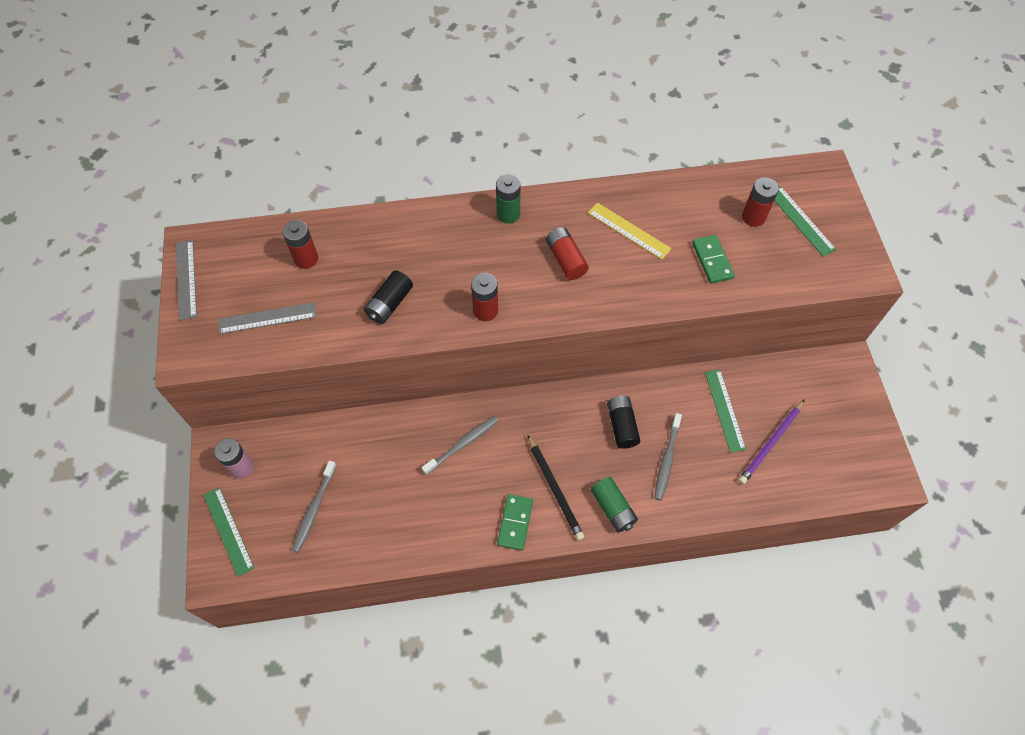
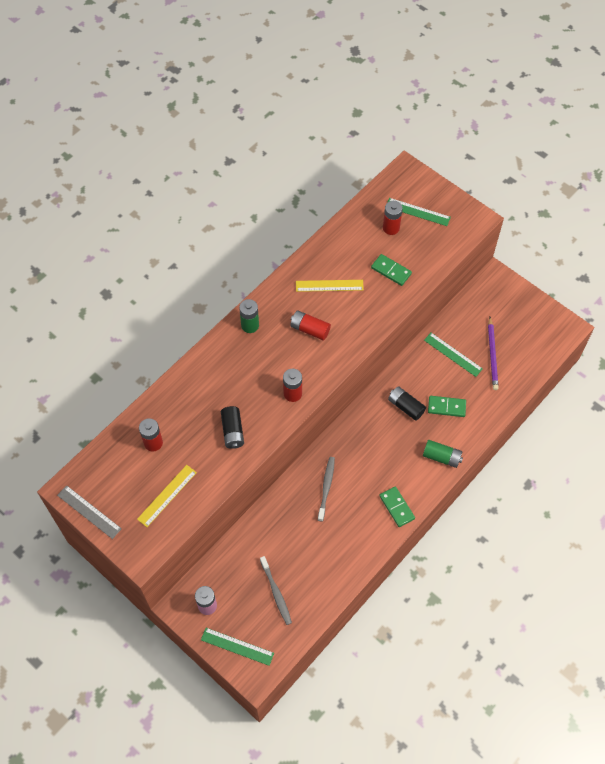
camera: 40 degrees left, 0 degrees up
(267, 318) = (167, 495): grey ruler -> yellow ruler
(555, 489) = (401, 471): black pencil -> none
(666, 460) = (446, 407): grey toothbrush -> green domino

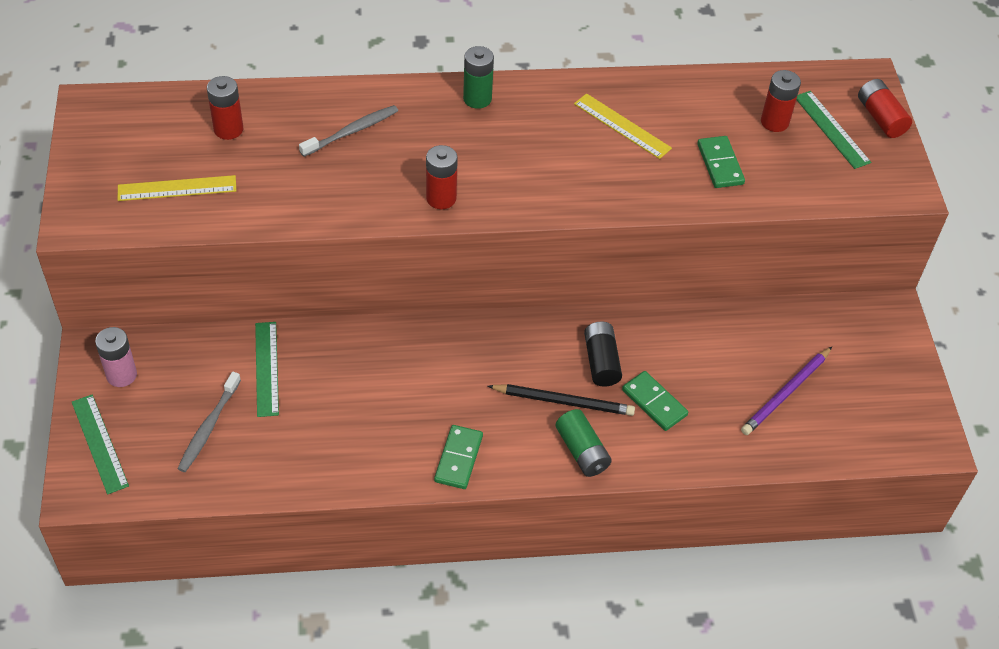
camera: 40 degrees right, 10 degrees down
(89, 512) = (81, 141): grey ruler -> none
(233, 431) = (326, 183): black battery -> none
(310, 329) = (543, 151): red battery -> red battery (880, 118)
(326, 487) = (400, 368): grey toothbrush -> grey toothbrush (352, 131)
(410, 440) = (564, 401): none -> black pencil
(453, 354) = (731, 353): green ruler -> green ruler (266, 368)

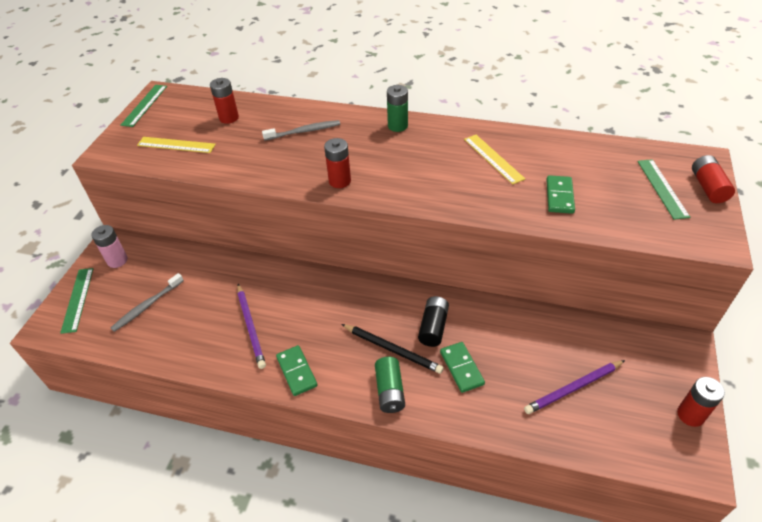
camera: 25 degrees right, 5 degrees down
(266, 368) = (204, 277): green ruler -> green ruler (144, 105)
(370, 419) = (251, 327): none -> purple pencil
(458, 458) = (296, 371): green domino -> green domino turned 60 degrees counterclockwise
(774, 122) = (615, 175): red battery -> red battery (690, 415)

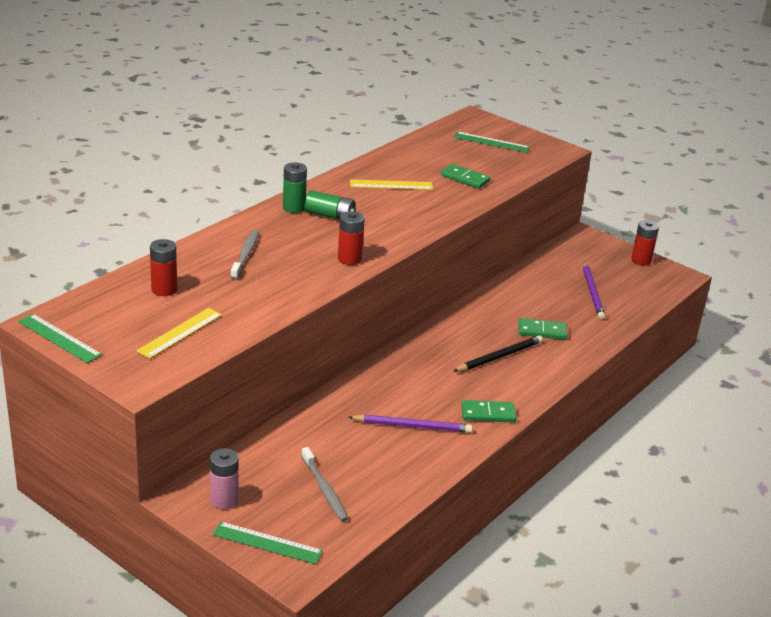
camera: 70 degrees left, 15 degrees down
(390, 391) = (542, 372): green battery -> green battery (329, 216)
(433, 327) = (490, 329): black battery -> none
(708, 187) = (505, 128): red battery -> none

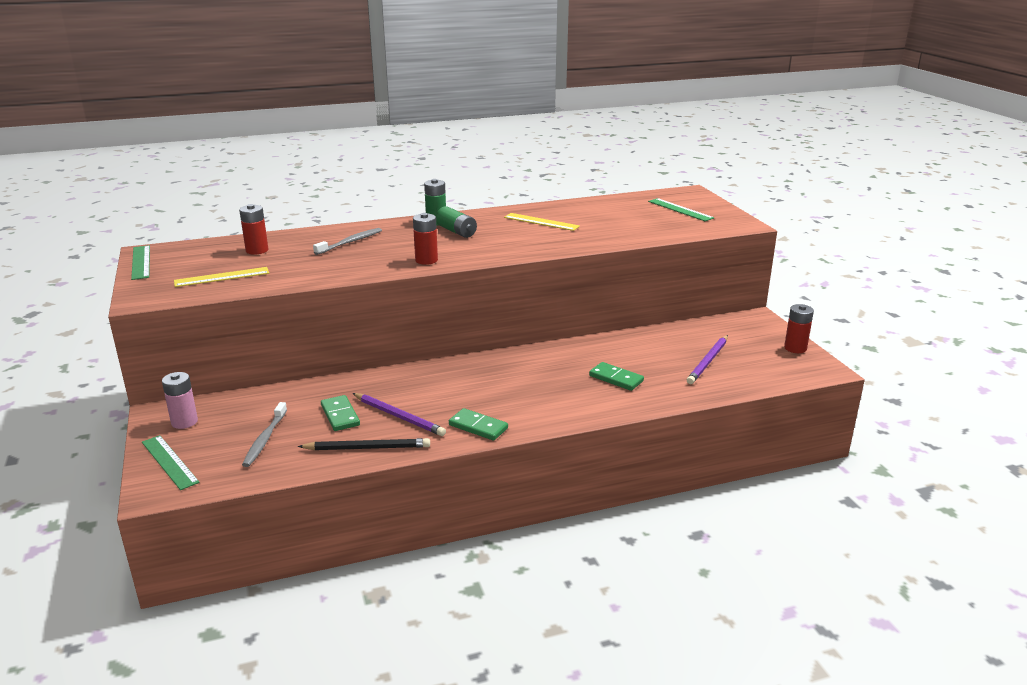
camera: 35 degrees right, 5 degrees down
(465, 178) = (615, 228): green domino -> green domino (340, 415)
(499, 356) = (548, 387): black pencil -> black pencil (368, 448)

